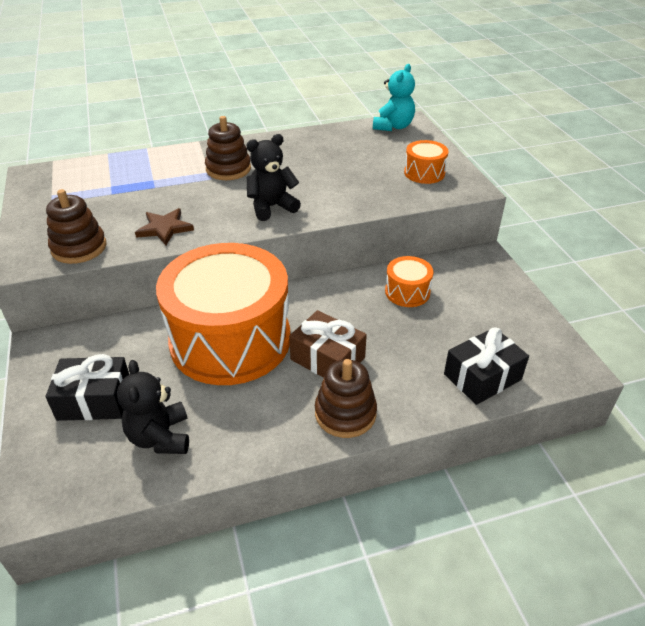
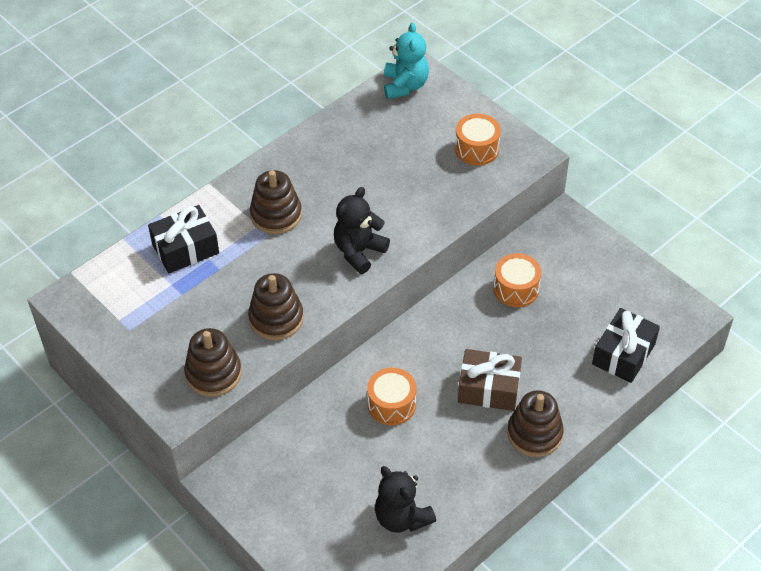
camera: 25 degrees left, 10 degrees up
(95, 400) = (319, 510): black gift -> black gift (185, 249)
(164, 228) = (276, 318): brown star -> brown stacking toy
(230, 340) = (391, 404): orange drum -> orange drum, size x0.41

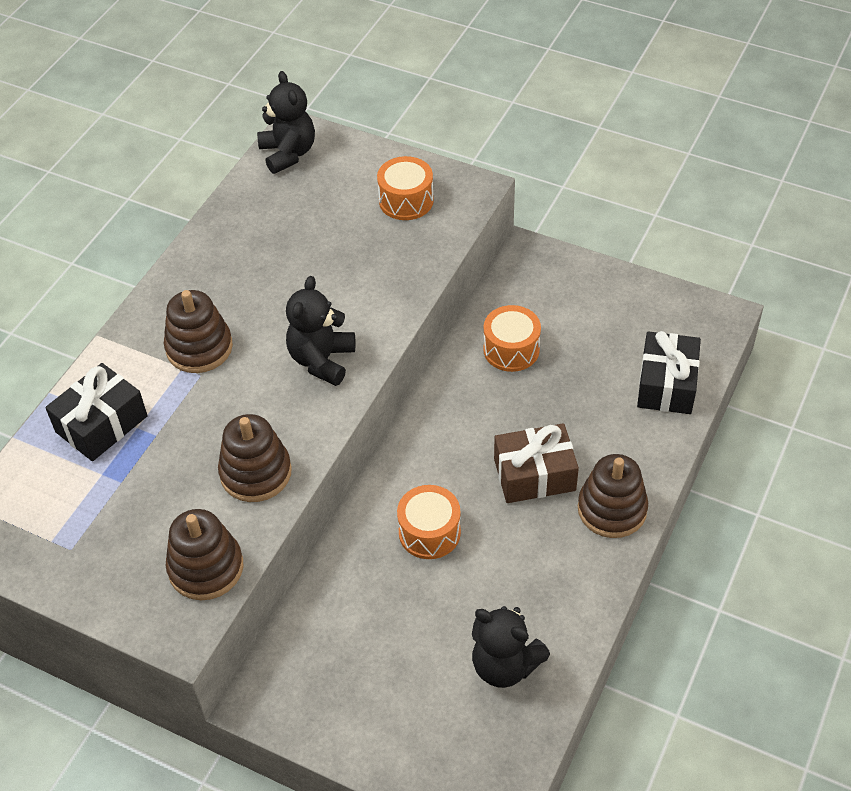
camera: 20 degrees left, 0 degrees up
(405, 85) = (288, 153): turquoise teddy bear -> black teddy bear

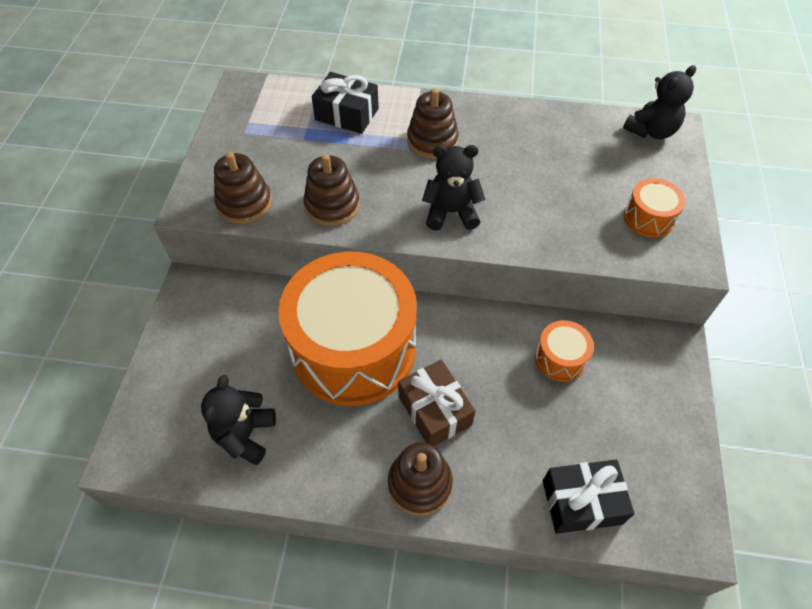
camera: 70 degrees right, 5 degrees up
(429, 532) = (353, 348): orange drum -> orange drum, size x2.46

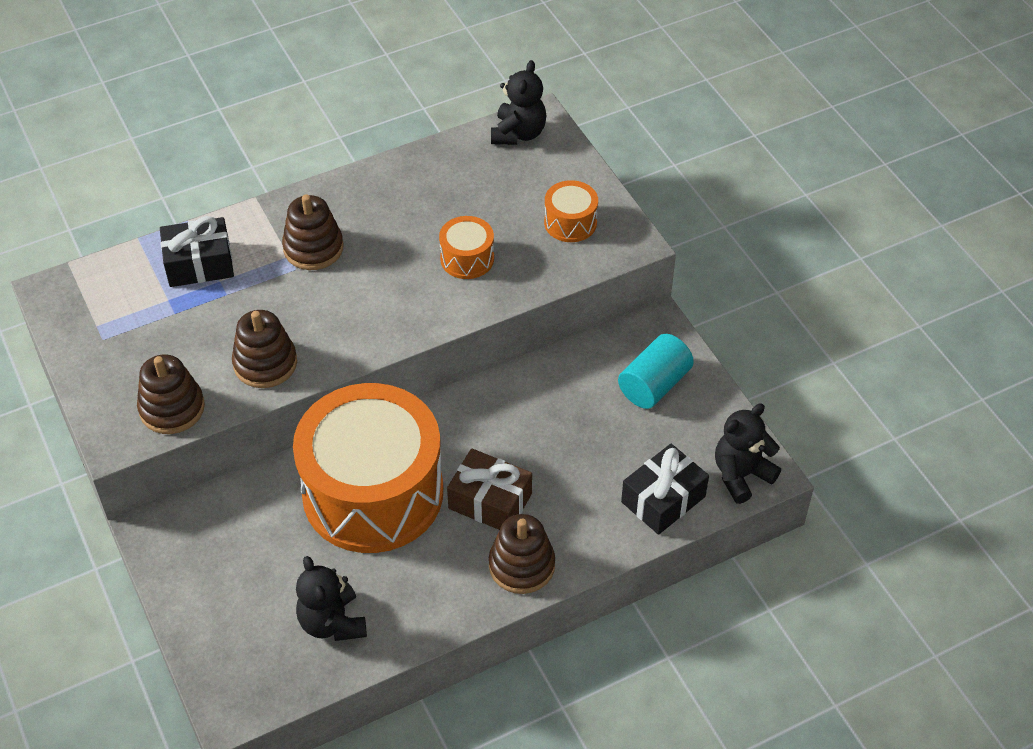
camera: 35 degrees left, 5 degrees down
(451, 212) = (388, 310): black teddy bear -> black teddy bear (741, 475)
(560, 358) = (568, 395): orange drum -> orange drum (467, 258)
(640, 392) = (654, 385): none -> turquoise cylinder

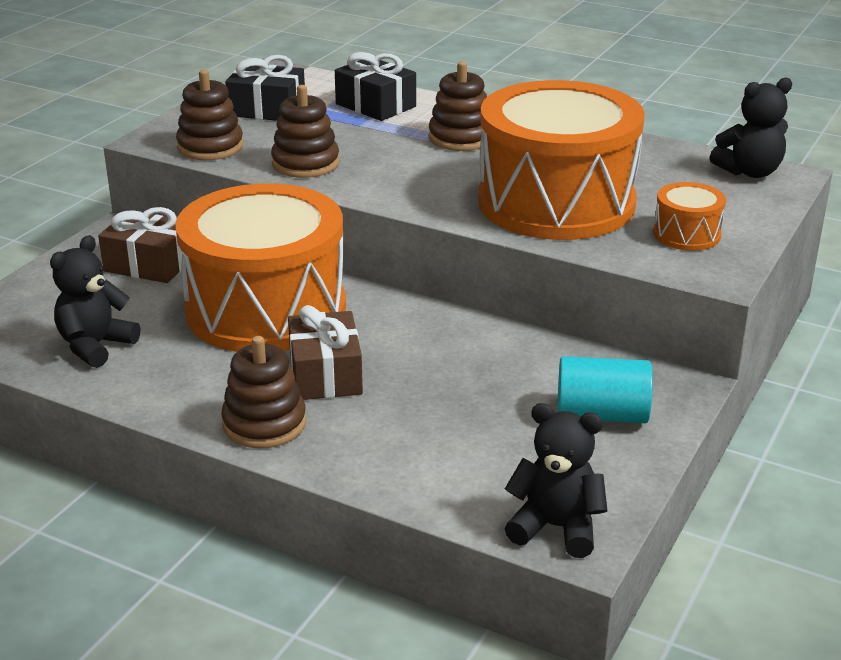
camera: 55 degrees right, 20 degrees down
(233, 534) = (149, 264): none -> brown gift
(467, 258) = (556, 203): orange drum -> orange drum, size x2.46
(663, 499) = (453, 483): black gift -> black gift (267, 109)

